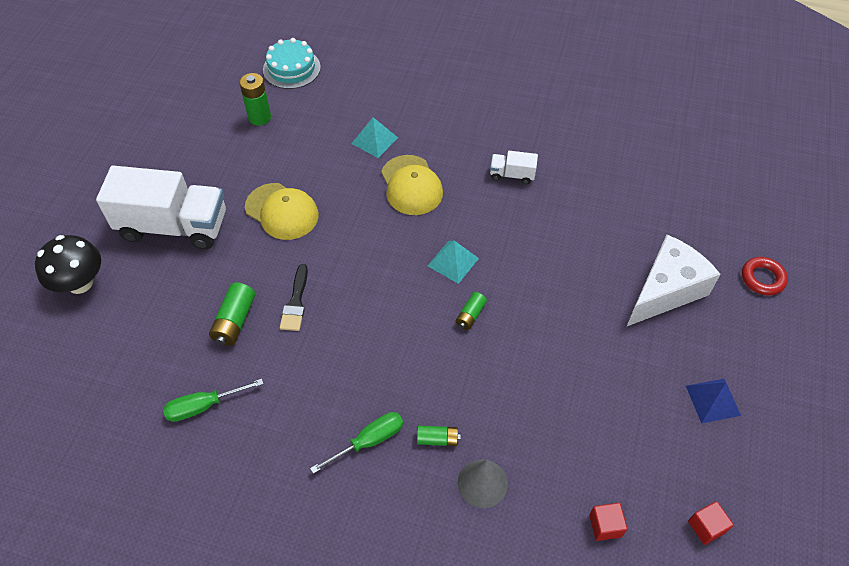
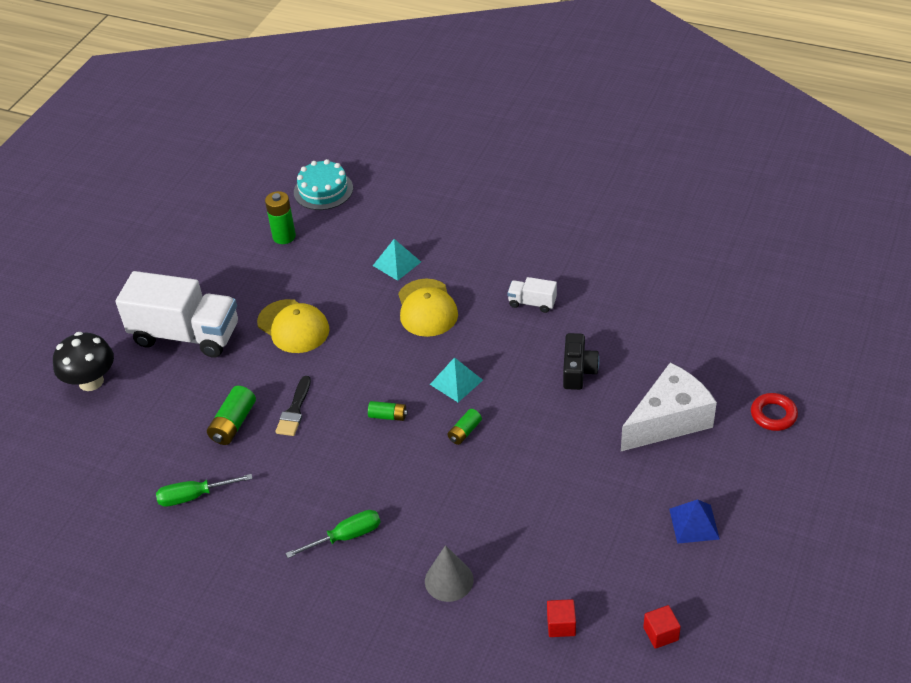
camera: 10 degrees right, 10 degrees down
(437, 439) = (412, 539): green battery -> green battery (388, 416)
(569, 243) = (578, 371): none -> black camera

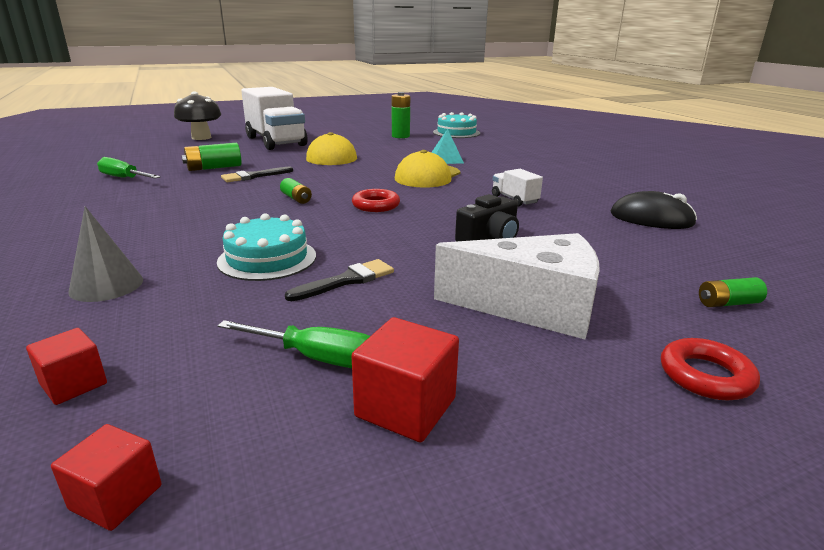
camera: 40 degrees right, 20 degrees down
(346, 536) = (129, 227): green screwdriver -> green screwdriver (317, 358)
(456, 382) = (376, 205): turquoise pyramid -> red ring
(464, 432) = (326, 225): green battery -> green battery (728, 303)
(489, 490) = (267, 258): none -> turquoise cake
(560, 472) = (347, 280): none -> black brush
(638, 270) = (651, 219): none -> black mouse
(694, 523) = (405, 407): blue pyramid -> red cube

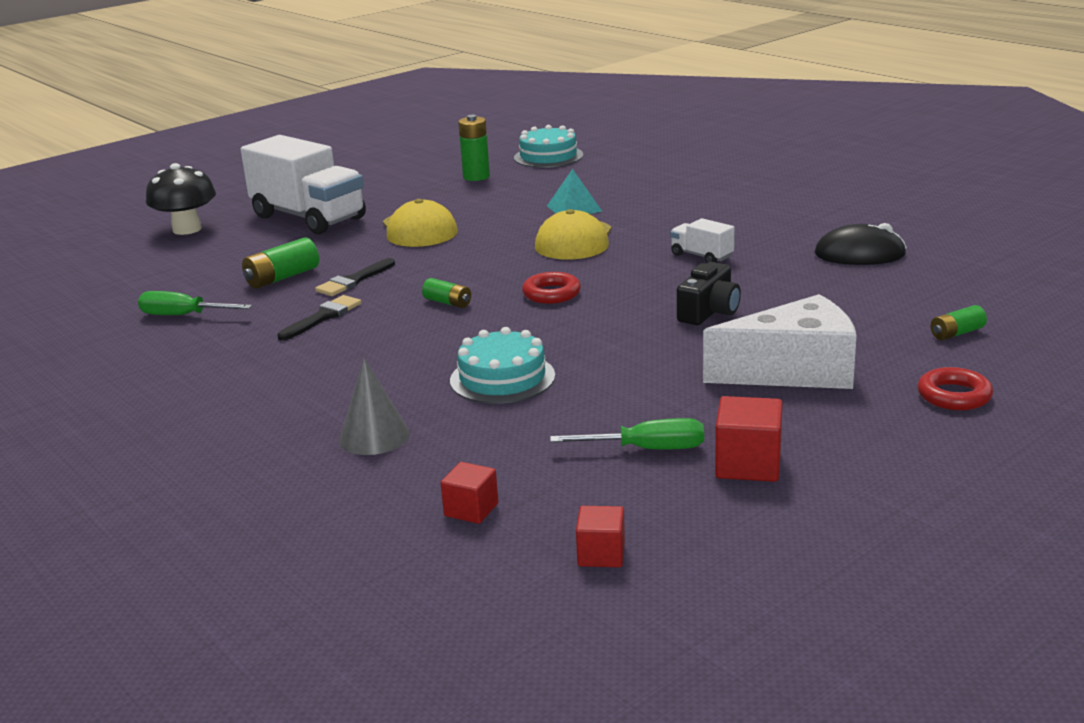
camera: 15 degrees left, 0 degrees up
(347, 280) = (606, 383): black brush -> black brush (323, 317)

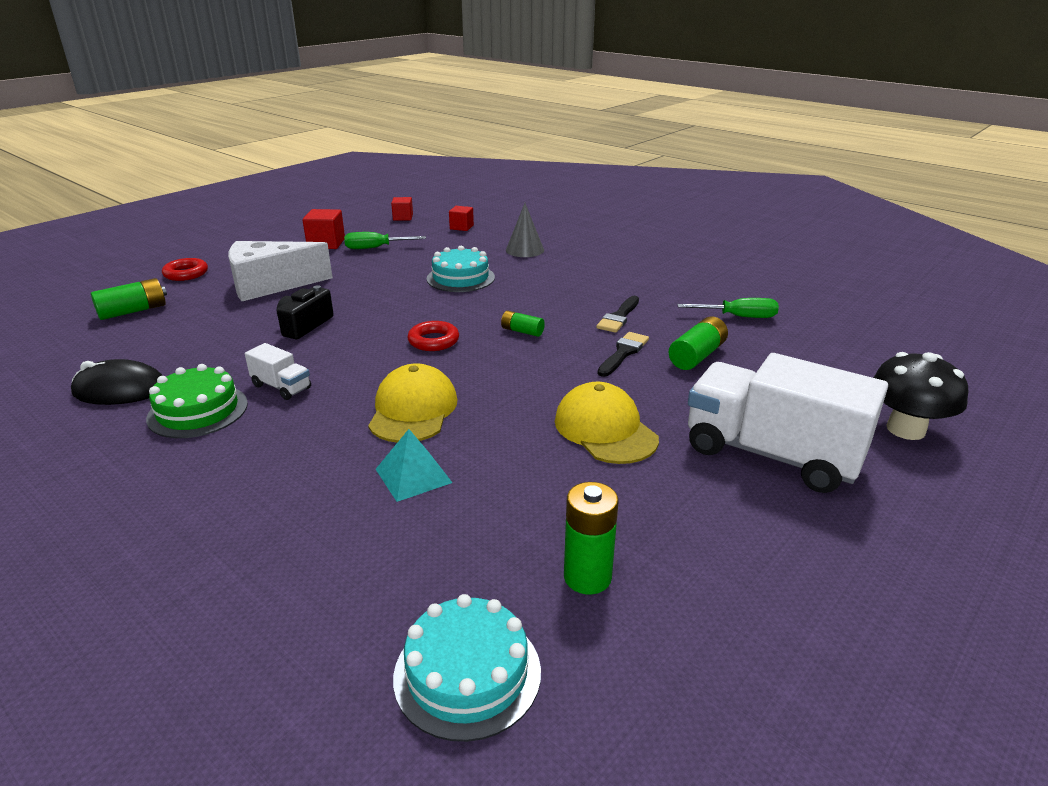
camera: 170 degrees right, 5 degrees up
(767, 240) = (198, 411): none -> green cake
(957, 333) = (133, 311): green battery -> green battery, size x1.60

